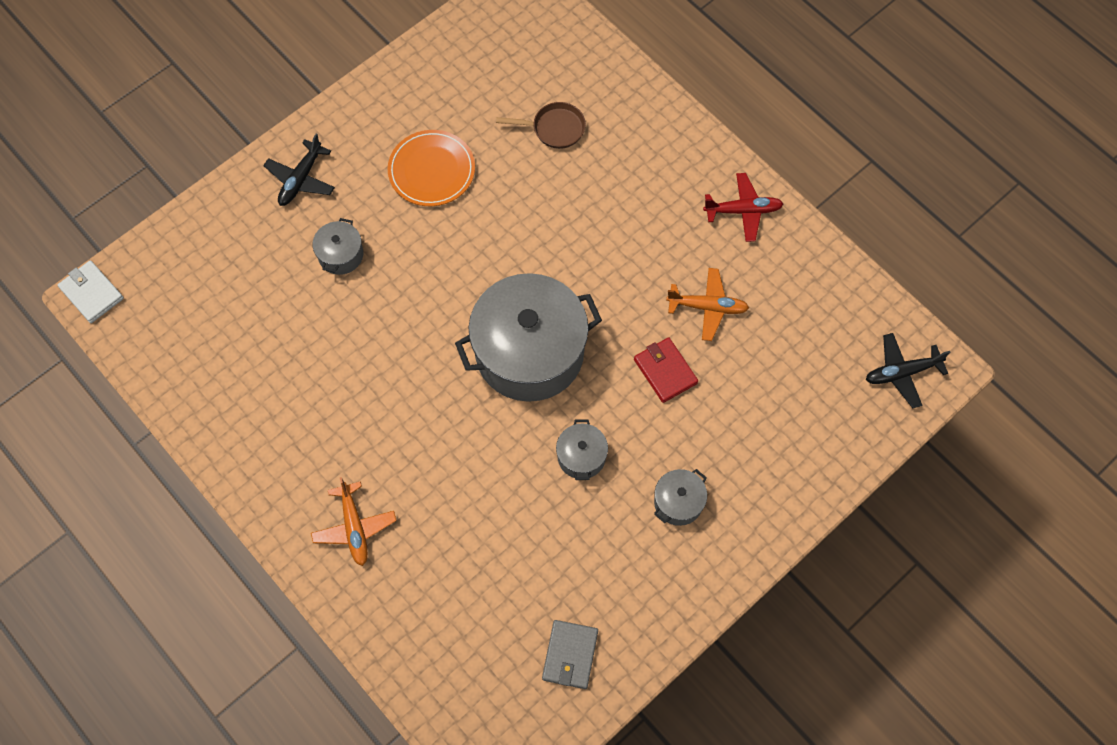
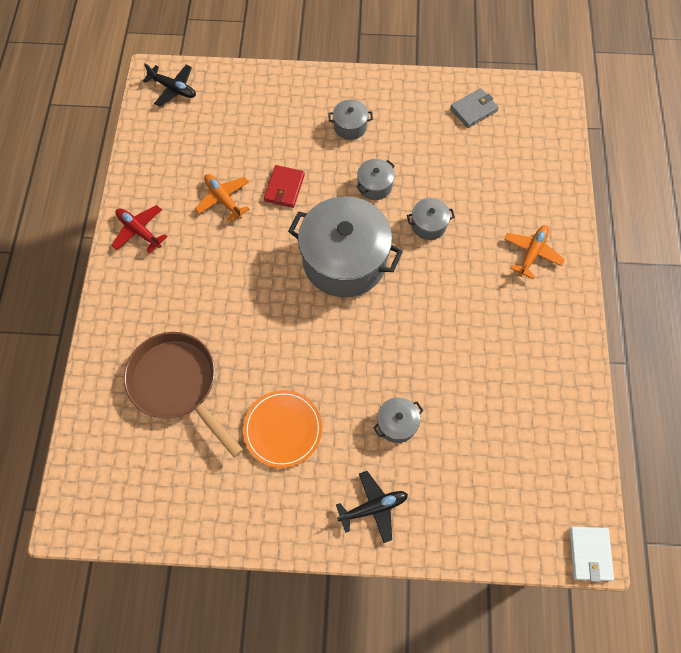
camera: 135 degrees left, 0 degrees up
(486, 463) = (428, 225): none -> grey pot
(554, 128) = (177, 384): brown pan -> brown pan, size x1.93

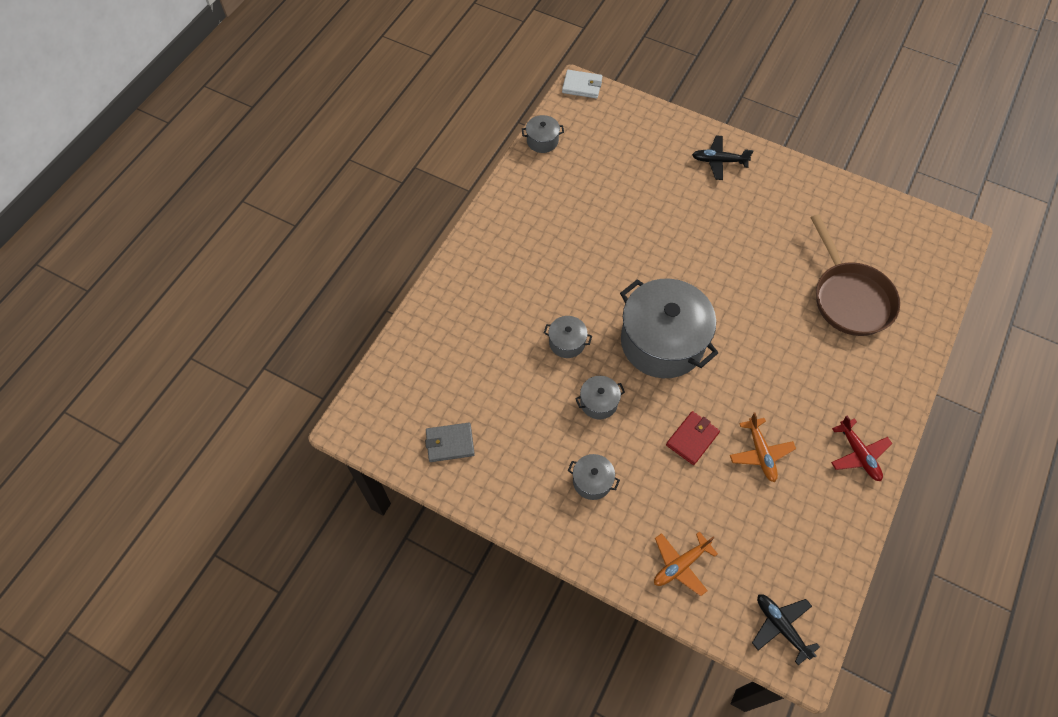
camera: 155 degrees left, 5 degrees down
(283, 429) = (769, 233): orange plate -> none
(397, 423) = (676, 203): grey pot -> grey pot (542, 141)
(532, 253) = (489, 280): orange plane -> orange plane (680, 565)
(589, 554) = (582, 86): white wallet -> white wallet turned 75 degrees clockwise

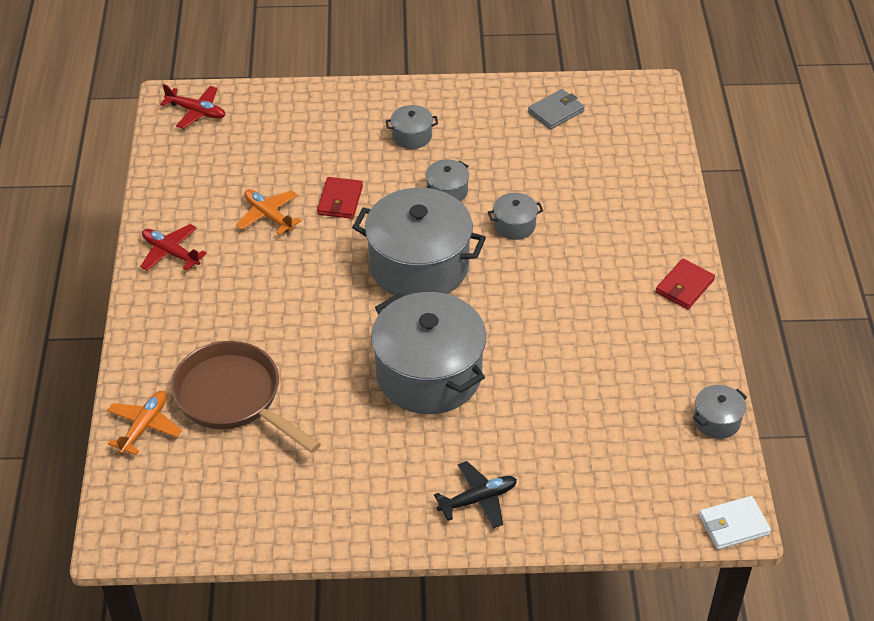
camera: 150 degrees right, 15 degrees down
(485, 233) = (684, 286): none -> red wallet
(680, 565) = (300, 115): orange plane -> orange plane (144, 426)
(704, 252) = (429, 374): none -> grey pot
(781, 626) = (196, 112): black plane -> red plane

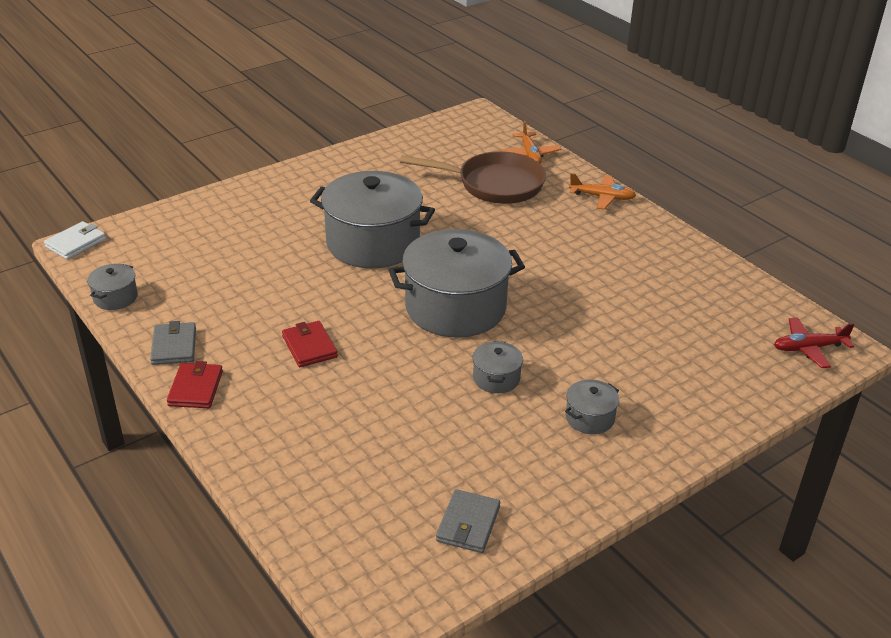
camera: 145 degrees right, 10 degrees down
(171, 253) = (655, 240): red plane -> none
(268, 215) = (622, 293): orange plane -> orange plane (602, 197)
(340, 200) = (581, 329): red wallet -> red wallet (309, 347)
(478, 499) = (275, 195): black plane -> none
(514, 225) = (403, 375): grey pot -> none
(684, 336) = (174, 346): none -> grey wallet

